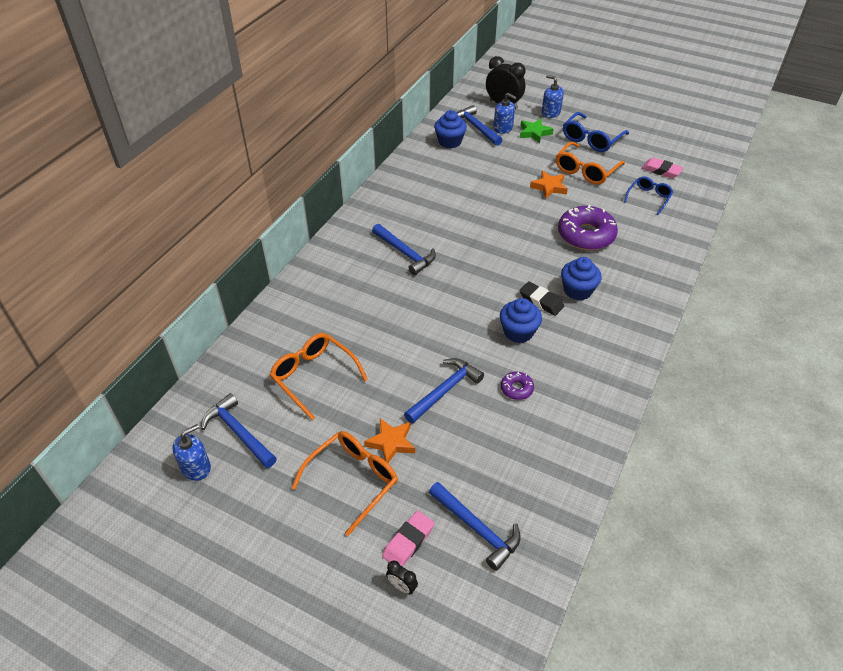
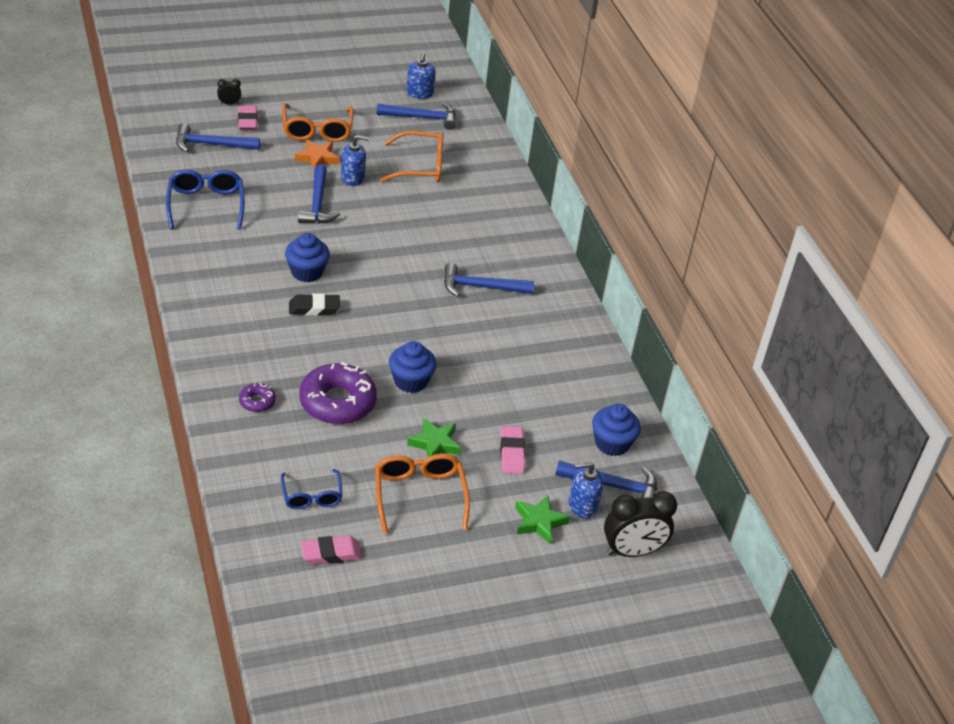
camera: 130 degrees right, 5 degrees down
(510, 163) = (511, 453): none -> pink eraser
(516, 389) = (265, 231): purple donut -> purple donut (257, 402)
(549, 187) = (435, 443): orange star -> green star
(550, 113) = (560, 576): blue soap dispenser -> blue soap dispenser (353, 178)
(577, 290) = (291, 336): blue cupcake -> blue cupcake (410, 381)
(591, 139) = (462, 557): blue glasses -> blue glasses (206, 205)

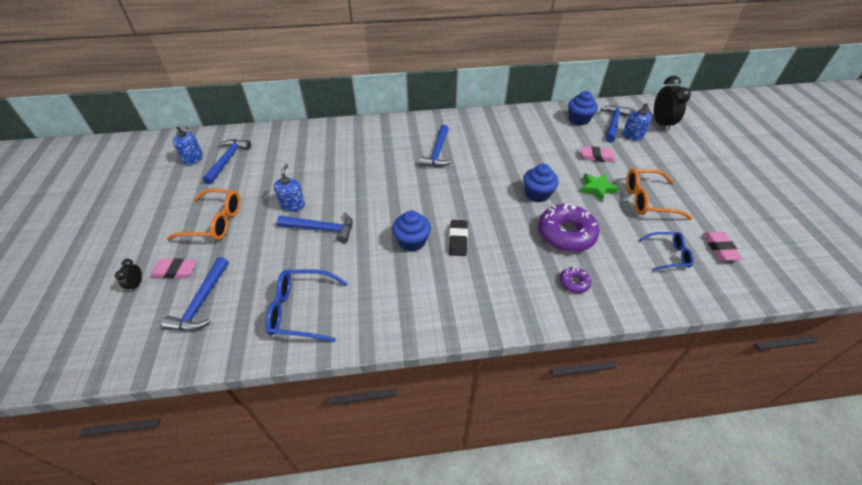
camera: 75 degrees left, 5 degrees up
(317, 158) = (256, 225): orange star -> none
(420, 167) = (291, 167): orange glasses -> none
(539, 522) = (652, 153): green star -> none

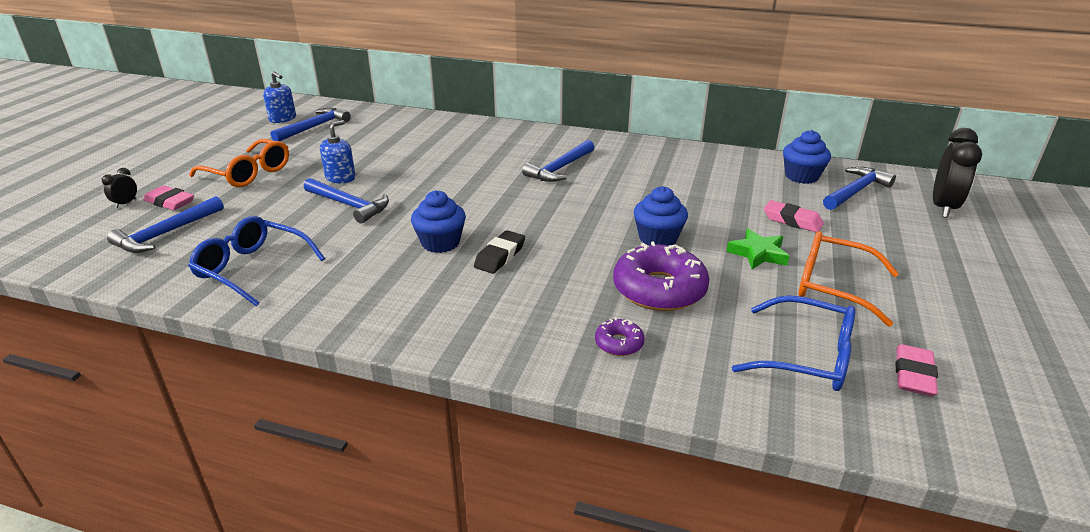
camera: 25 degrees right, 15 degrees down
(632, 136) = (876, 210): blue soap dispenser -> none
(668, 255) = (807, 357): blue glasses -> blue glasses, size x1.55

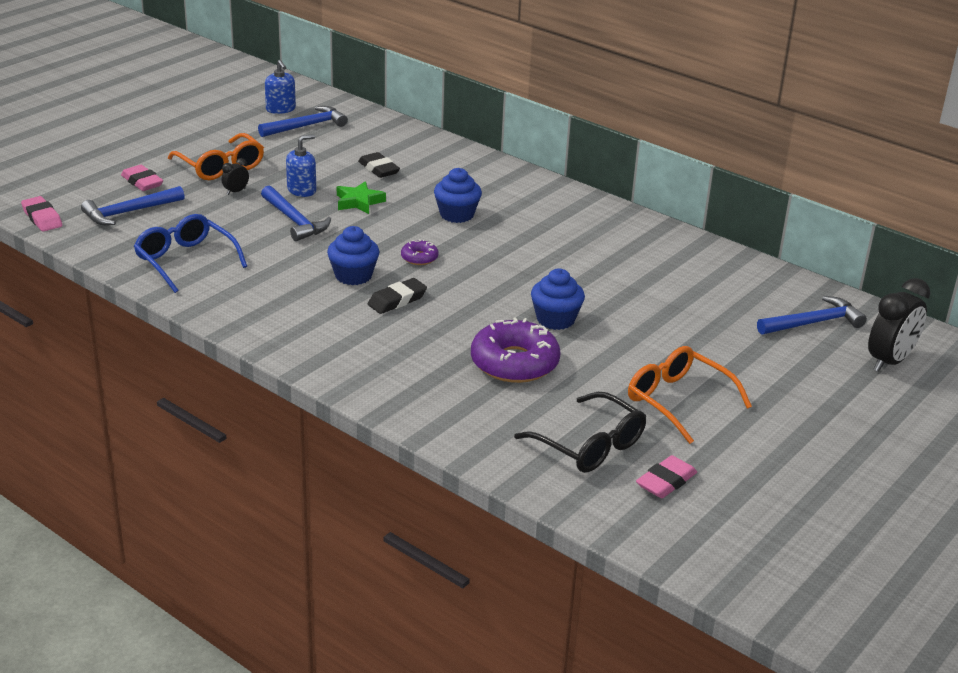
camera: 20 degrees right, 0 degrees up
(126, 203) = (105, 175): black clock -> black clock (236, 191)
(401, 148) = (378, 169): none -> black eraser
(560, 168) = (521, 227): blue hammer -> none
(619, 343) = (441, 394): purple donut -> purple donut (419, 258)
(758, 254) = (638, 356): green star -> green star (359, 202)
(792, 221) = (708, 335): pink eraser -> pink eraser (42, 218)
(801, 176) = (772, 294): blue cupcake -> blue cupcake (457, 215)
(807, 357) = (589, 445): blue glasses -> black glasses

